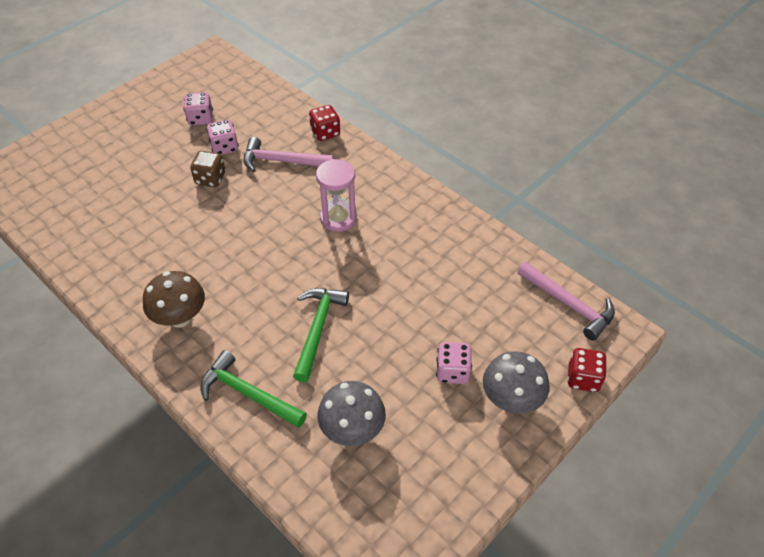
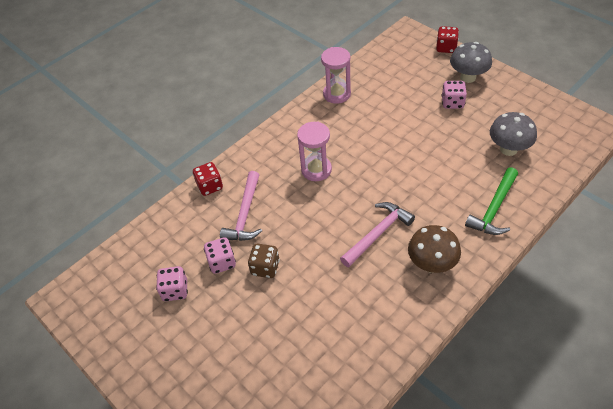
camera: 85 degrees left, 0 degrees up
(318, 329) = (429, 173): green hammer -> none
(471, 240) = (337, 94): none -> pink hourglass
(569, 305) = (390, 51): pink hammer -> pink hammer (378, 233)

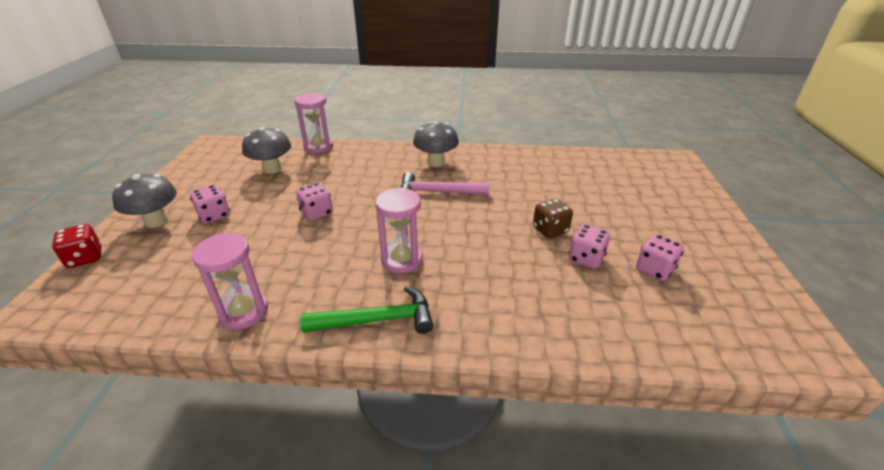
camera: 135 degrees left, 15 degrees down
(210, 186) = (524, 335): red dice -> none
(245, 214) = (519, 277): pink hammer -> none
(410, 151) = (317, 213): none -> pink dice
(431, 264) = (436, 162): brown mushroom -> grey mushroom
(494, 208) = (352, 157): green hammer -> green hammer (377, 320)
(536, 193) = (318, 147): none -> pink hourglass

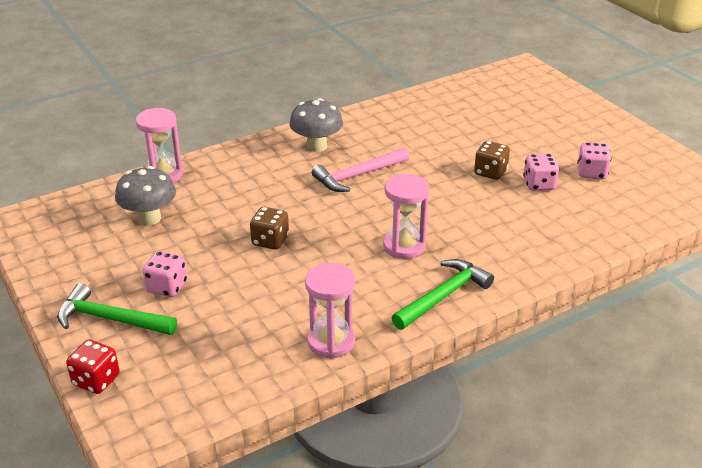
camera: 35 degrees left, 0 degrees up
(156, 221) = (110, 319): grey mushroom -> green hammer
(317, 213) = (270, 241): pink dice -> brown dice

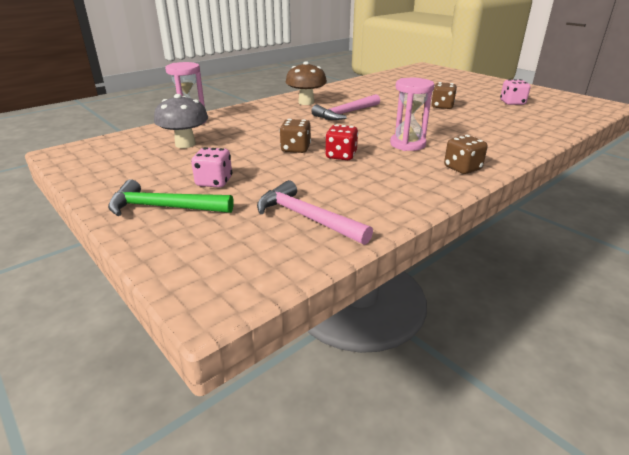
camera: 10 degrees left, 5 degrees down
(96, 380) = (158, 255): red dice -> red dice (341, 156)
(244, 350) = (307, 217): none -> pink hammer
(316, 146) = (306, 102): grey mushroom -> brown mushroom
(331, 342) = (386, 204): pink hourglass -> none
(444, 296) = (462, 168): green hammer -> brown dice
(539, 184) = (481, 109): pink dice -> none

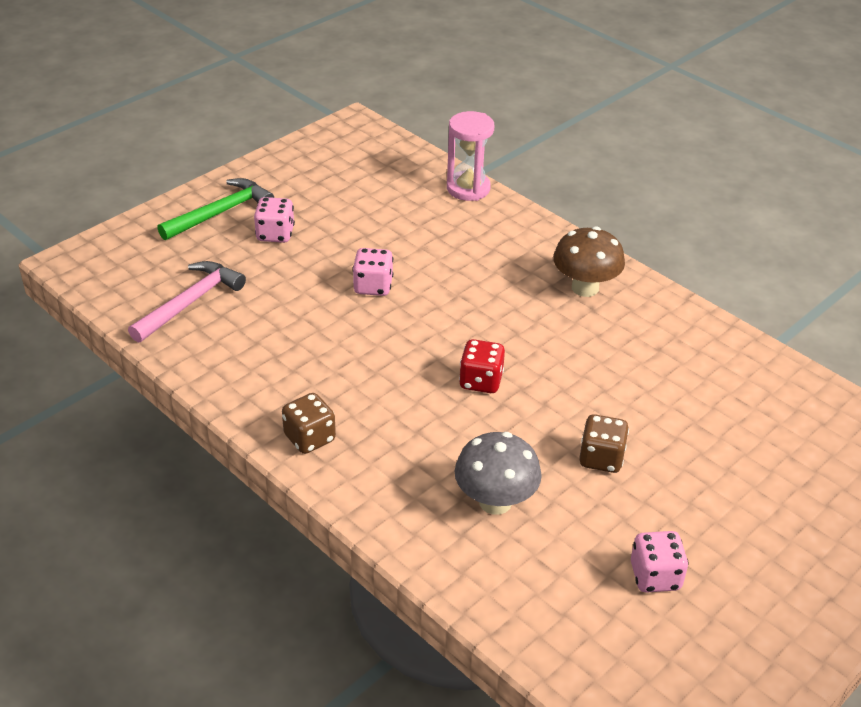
camera: 85 degrees right, 10 degrees up
(164, 207) = (221, 213): green hammer -> green hammer turned 45 degrees clockwise
(185, 144) = (384, 198): grey mushroom -> grey mushroom (495, 502)
(295, 149) = (373, 286): brown dice -> pink dice
(341, 156) = (351, 326): red dice -> red dice (481, 381)
(345, 113) = (533, 332): pink hammer -> none
(407, 144) = (397, 393): pink hourglass -> none

